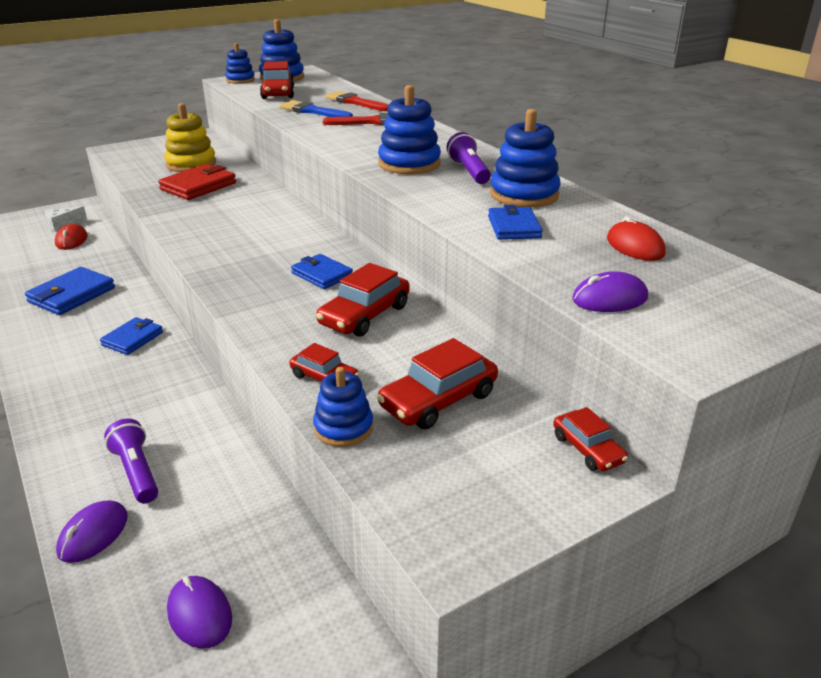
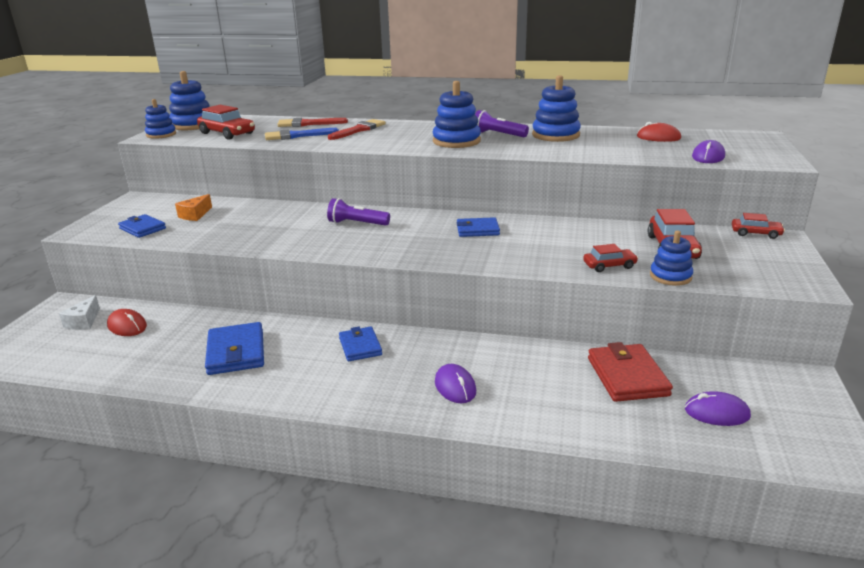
camera: 45 degrees left, 5 degrees down
(93, 534) = (597, 429): purple mouse -> purple mouse (455, 387)
(137, 471) = (544, 393): purple flashlight -> purple flashlight (357, 223)
(191, 164) = (195, 215): yellow stacking toy -> orange cheese
(198, 186) = (247, 224): red wallet -> red wallet (627, 376)
(364, 315) = (551, 235): red car -> none
(514, 227) = (595, 148): blue wallet -> blue wallet (142, 228)

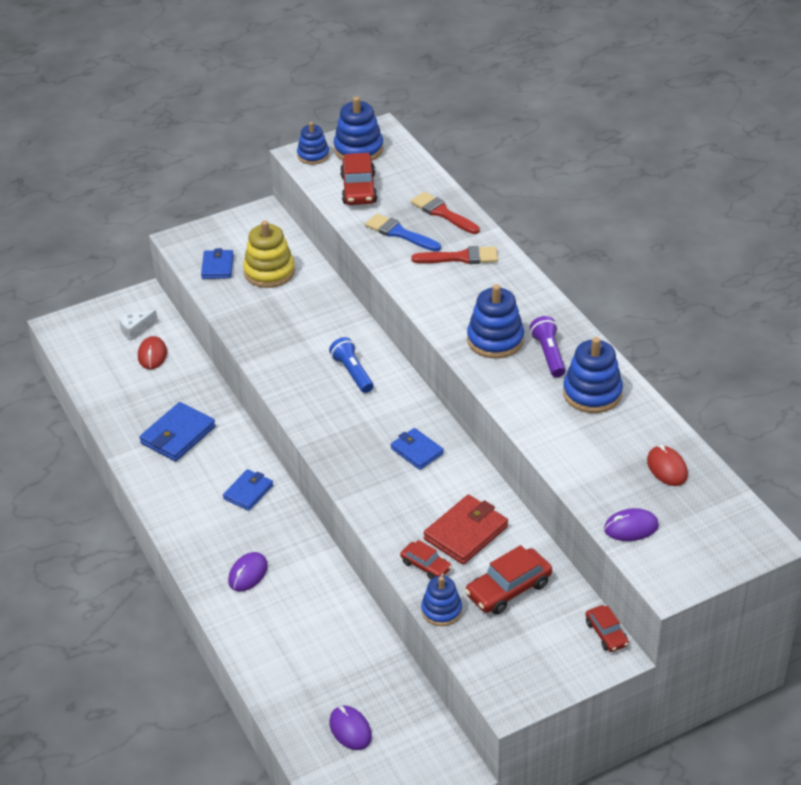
camera: 50 degrees right, 15 degrees up
(195, 215) = (269, 272): orange cheese -> yellow stacking toy
(357, 223) = (352, 373): purple flashlight -> blue flashlight
(627, 376) = (353, 660): red wallet -> red wallet (466, 533)

